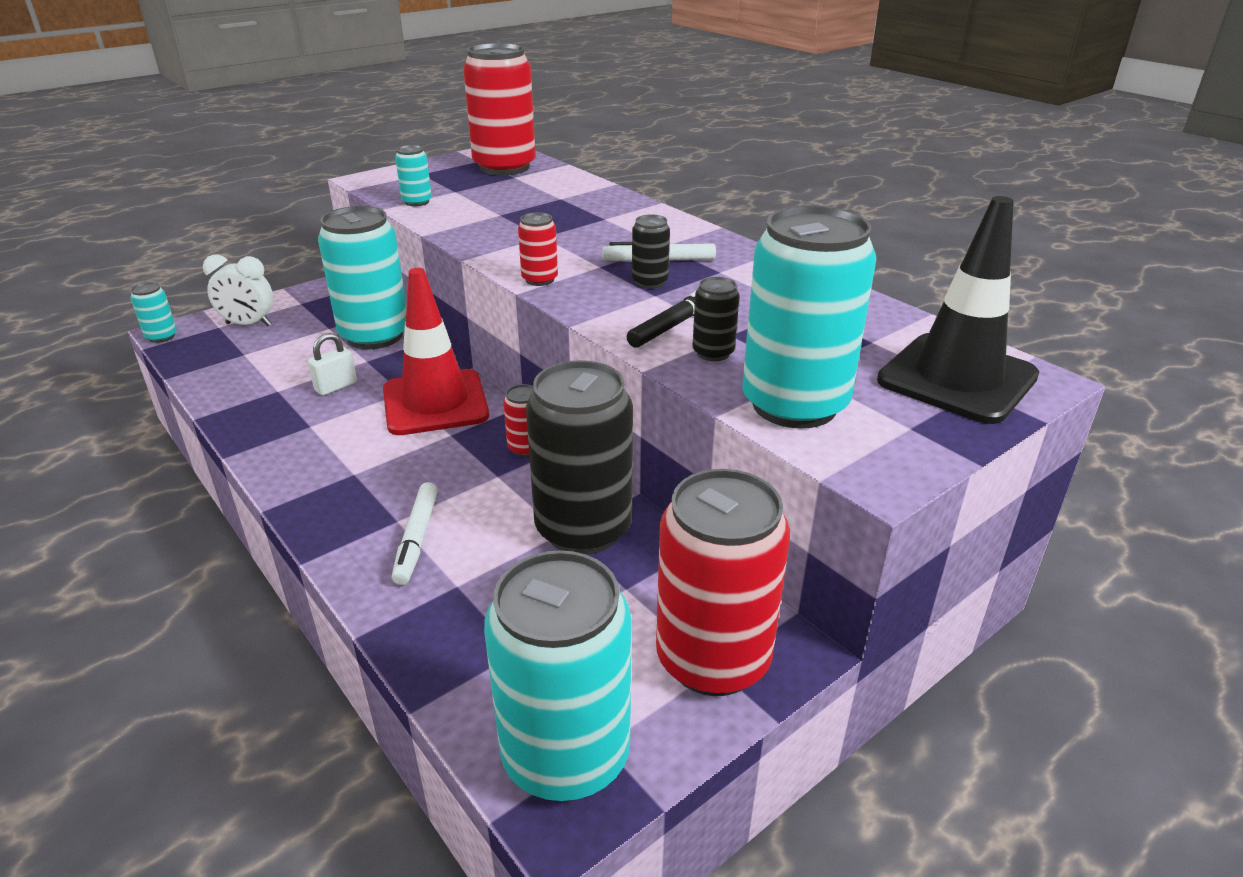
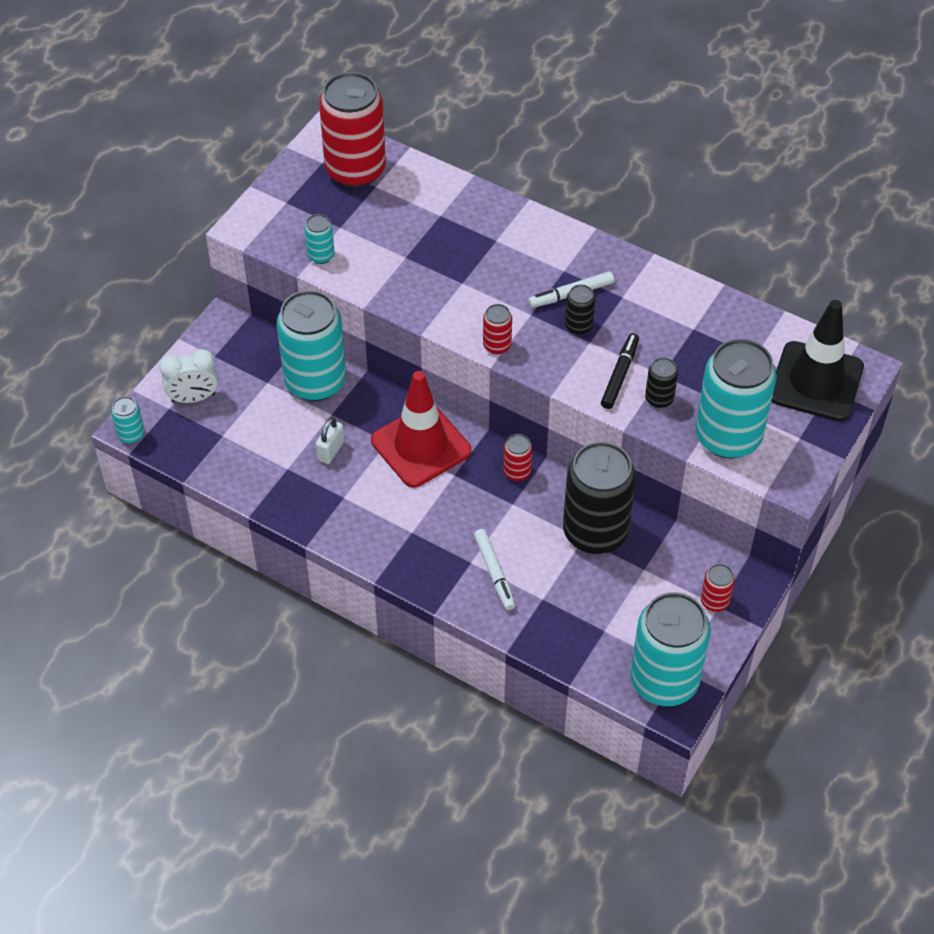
camera: 20 degrees left, 20 degrees up
(713, 659) = (714, 601): red can -> red can, size x0.43

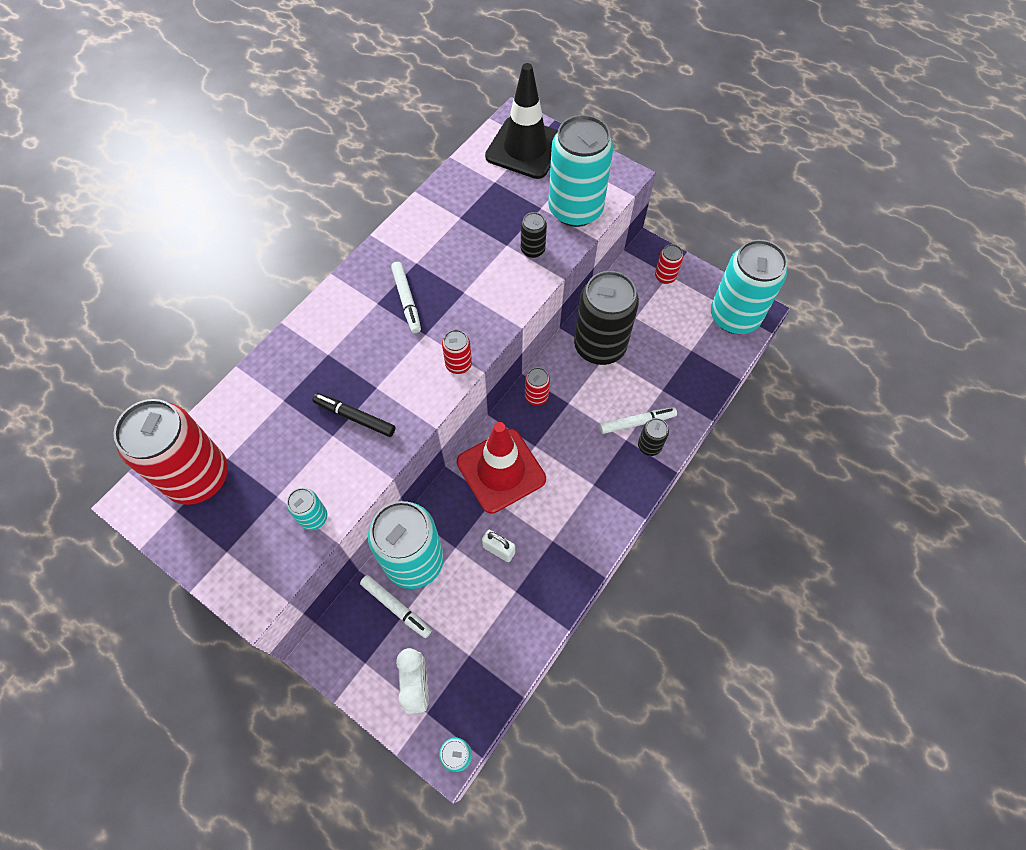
camera: 85 degrees left, 10 degrees up
(267, 373) = (396, 607): none -> white marker
(578, 326) = (445, 298): black can -> black can (649, 446)
(620, 375) = (504, 274): black marker -> black marker (355, 417)

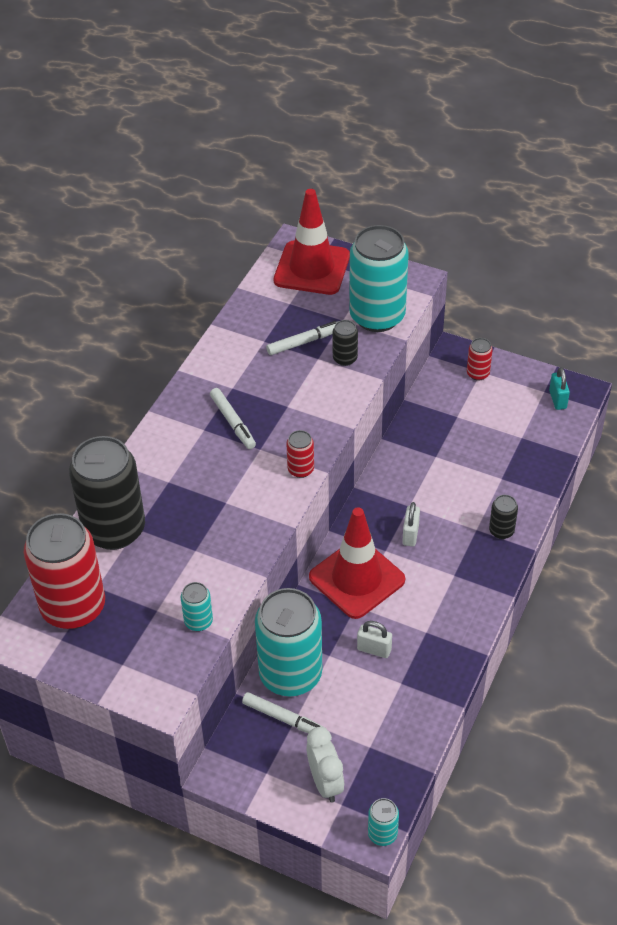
camera: 10 degrees left, 15 degrees down
(355, 417) = (212, 531): black marker -> none
(525, 148) = (312, 268): black traffic cone -> red traffic cone
(536, 396) = (374, 505): red can -> none
(562, 433) = (410, 534): none -> white padlock
(599, 346) = (427, 449): black can -> black can (114, 529)
(637, 422) = (483, 512): white marker -> white marker (304, 342)
(734, 316) = (557, 399): turquoise can -> turquoise padlock

